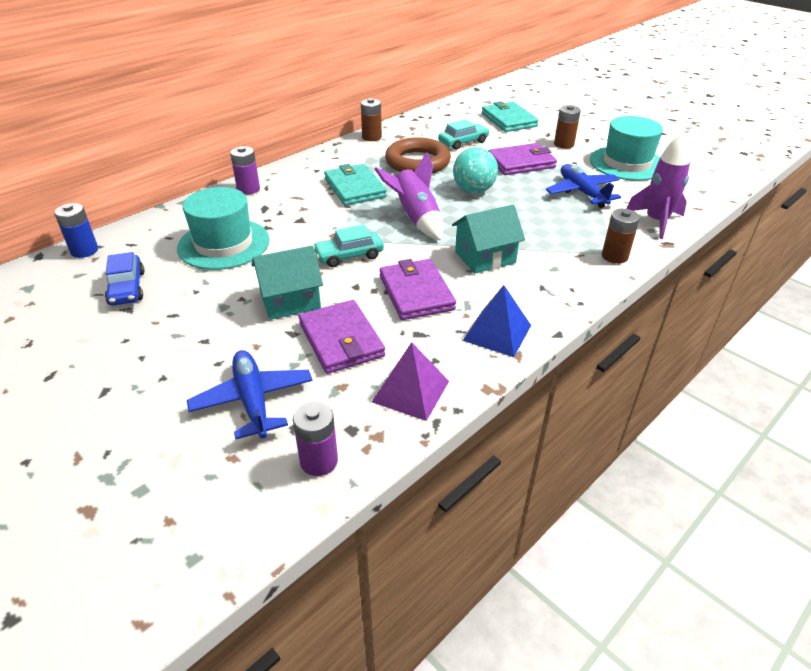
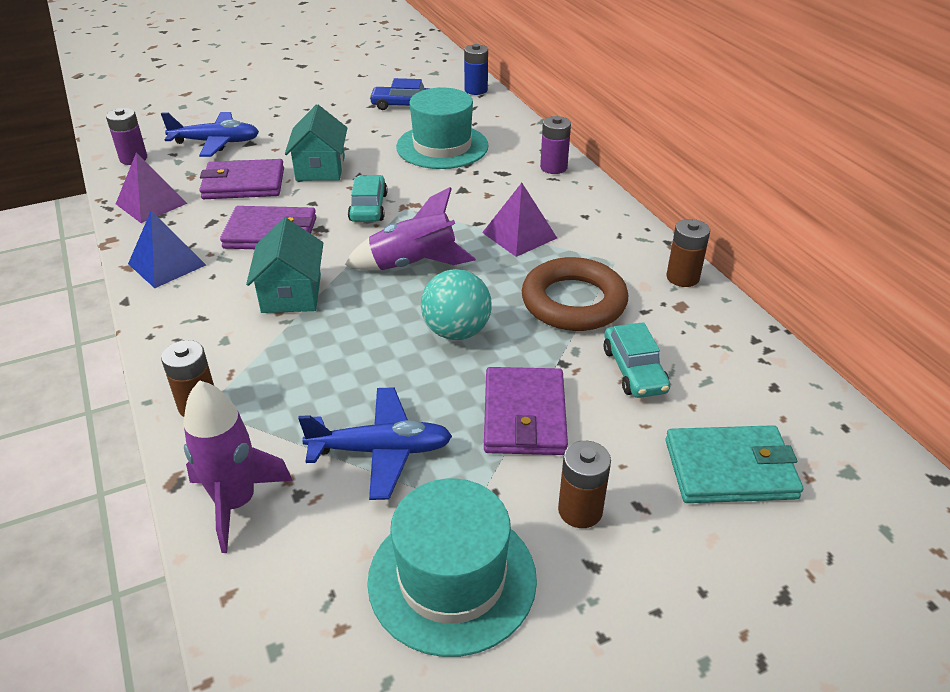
camera: 110 degrees right, 0 degrees up
(354, 188) = (519, 235): turquoise wallet -> purple pyramid

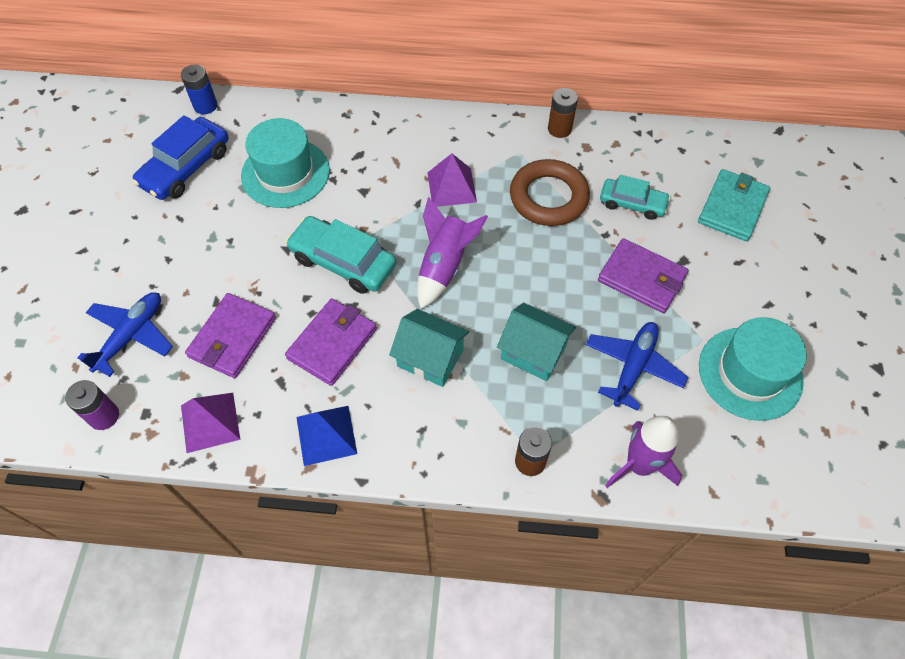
camera: 60 degrees left, 20 degrees up
(320, 168) = (252, 271): turquoise house -> turquoise house (533, 352)
(368, 207) = (343, 262): turquoise car -> turquoise car, size x1.55
(402, 105) = (186, 167): blue car -> blue car, size x1.55
(456, 331) = (540, 275): turquoise ball -> none
(553, 167) = (376, 121): purple battery -> none
(580, 510) = (729, 290): brown battery -> none

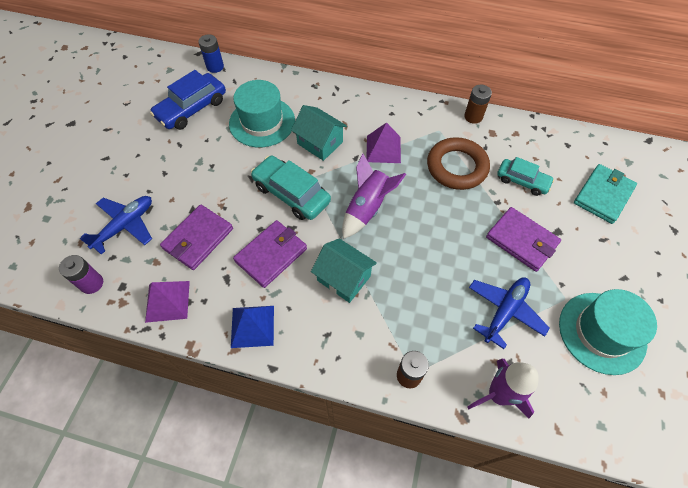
camera: 10 degrees right, 0 degrees up
(533, 352) = (425, 286): turquoise house -> turquoise house (320, 143)

